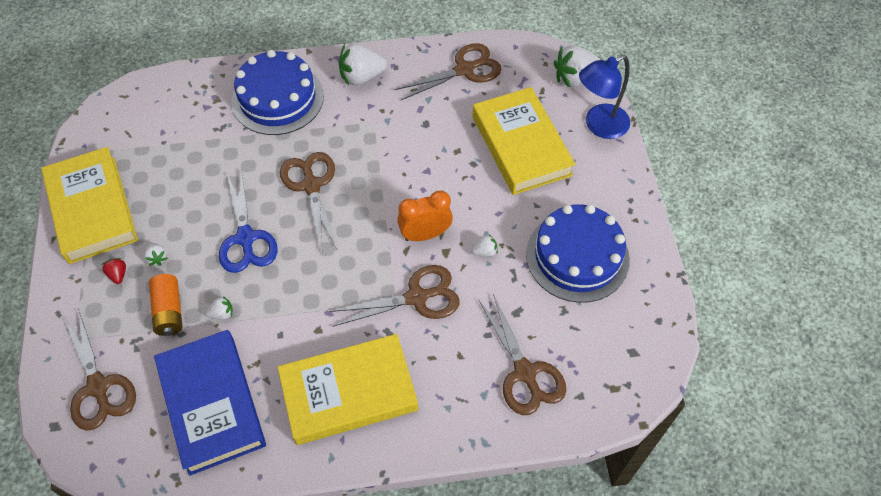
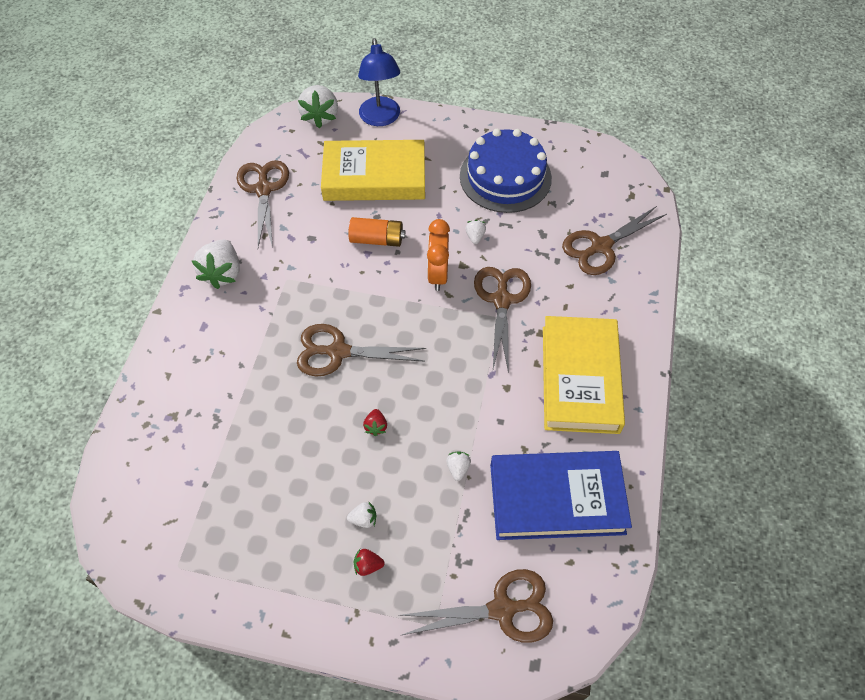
camera: 70 degrees left, 0 degrees up
(92, 209) = (264, 581): yellow book -> none
(169, 311) = (435, 519): orange battery -> orange battery (377, 239)
(246, 238) = (376, 426): blue scissors -> red strawberry
(277, 98) = (207, 355): blue cake -> none
(525, 373) = (601, 246): brown scissors -> brown scissors turned 150 degrees clockwise

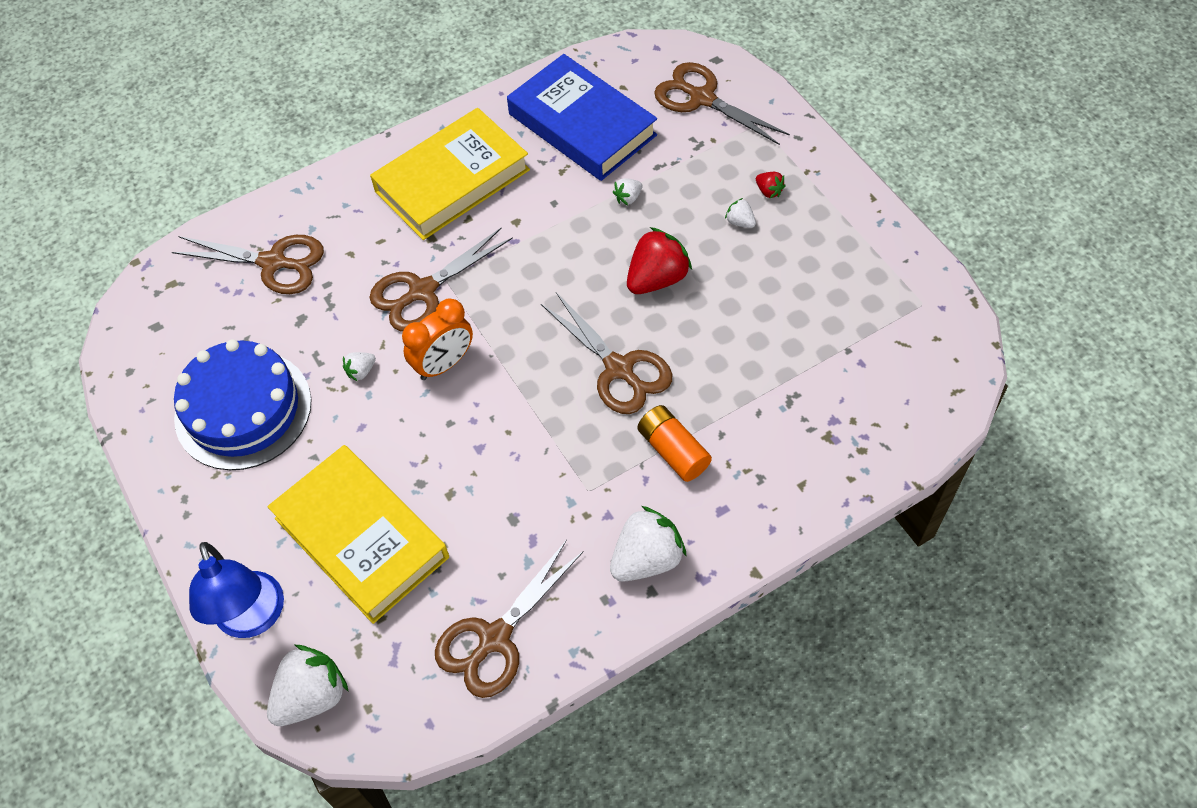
camera: 130 degrees left, 0 degrees up
(376, 426) = (657, 279): red strawberry -> red strawberry, size x2.11
(377, 239) = (452, 454): orange battery -> orange battery (673, 450)
(381, 118) = (253, 619): blue lamp -> blue lamp turned 120 degrees clockwise

